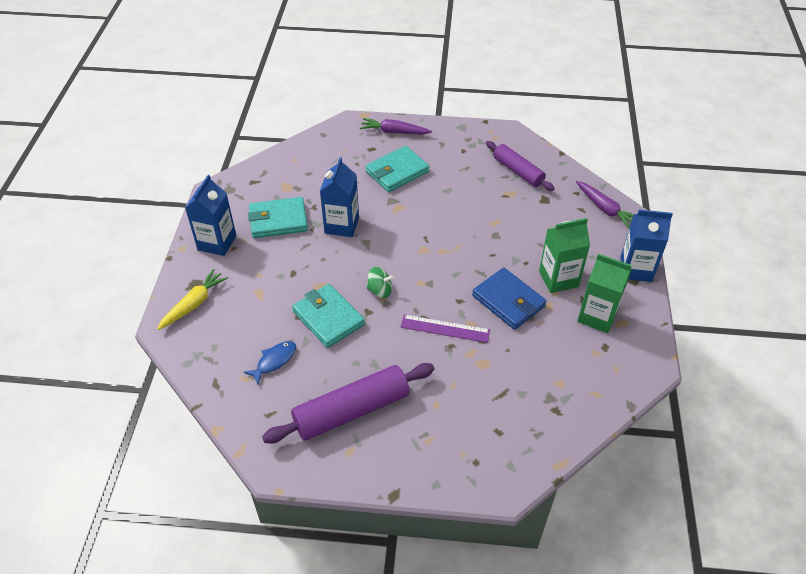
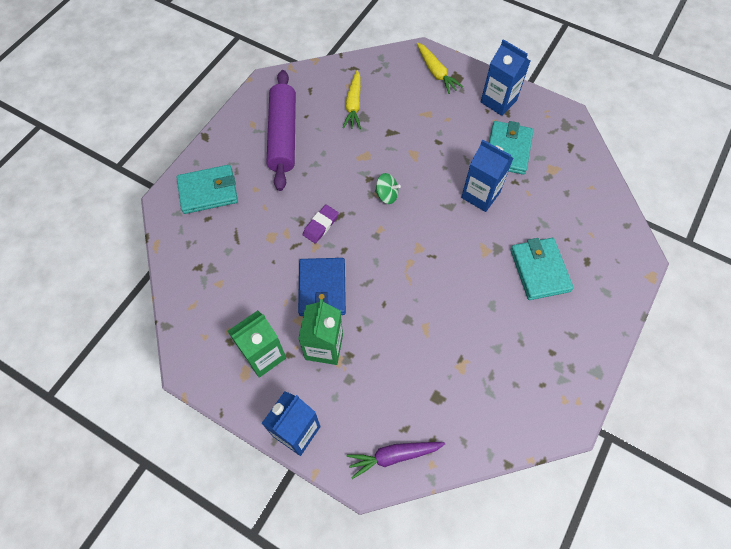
camera: 115 degrees right, 15 degrees up
(274, 361) = (353, 105): blue fish -> yellow carrot
(328, 318) = (376, 150): turquoise wallet -> turquoise wallet (208, 191)
(380, 290) = (386, 195): green spinning top -> green spinning top turned 105 degrees counterclockwise
(394, 132) = (609, 294): purple carrot -> none
(445, 328) = (320, 225): purple ruler -> purple eraser
(508, 301) = (322, 288): blue wallet -> blue wallet turned 75 degrees counterclockwise
(518, 171) = (494, 394): purple rolling pin -> none

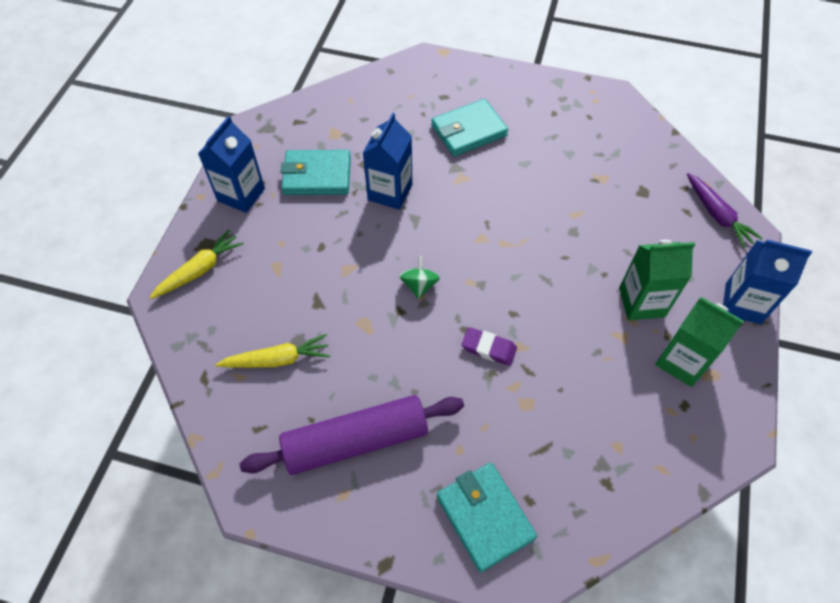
camera: 105 degrees left, 5 degrees down
(322, 288) = (573, 323): blue wallet -> none

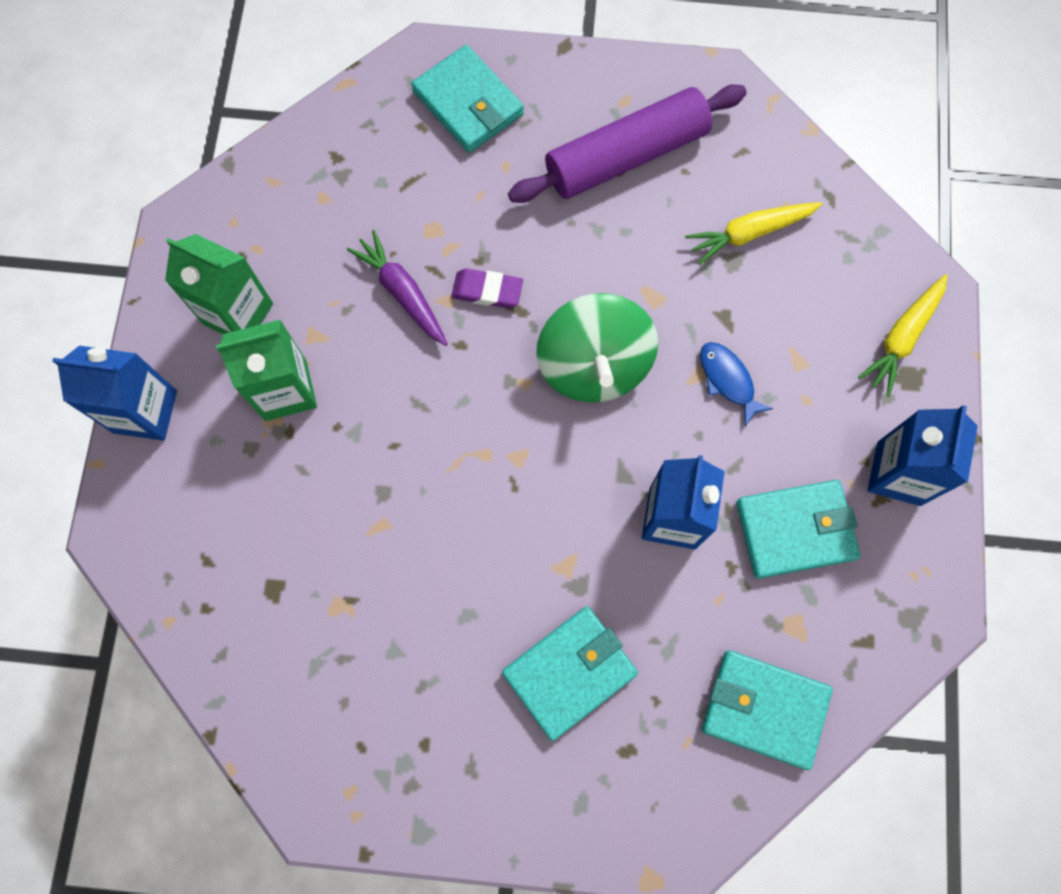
camera: 170 degrees right, 15 degrees up
(329, 262) = (728, 380): none -> blue fish
(365, 102) = (764, 709): none -> turquoise wallet
(419, 285) = (594, 365): green spinning top -> green spinning top, size x2.09
(717, 215) = (160, 562): purple carrot -> purple carrot (402, 293)

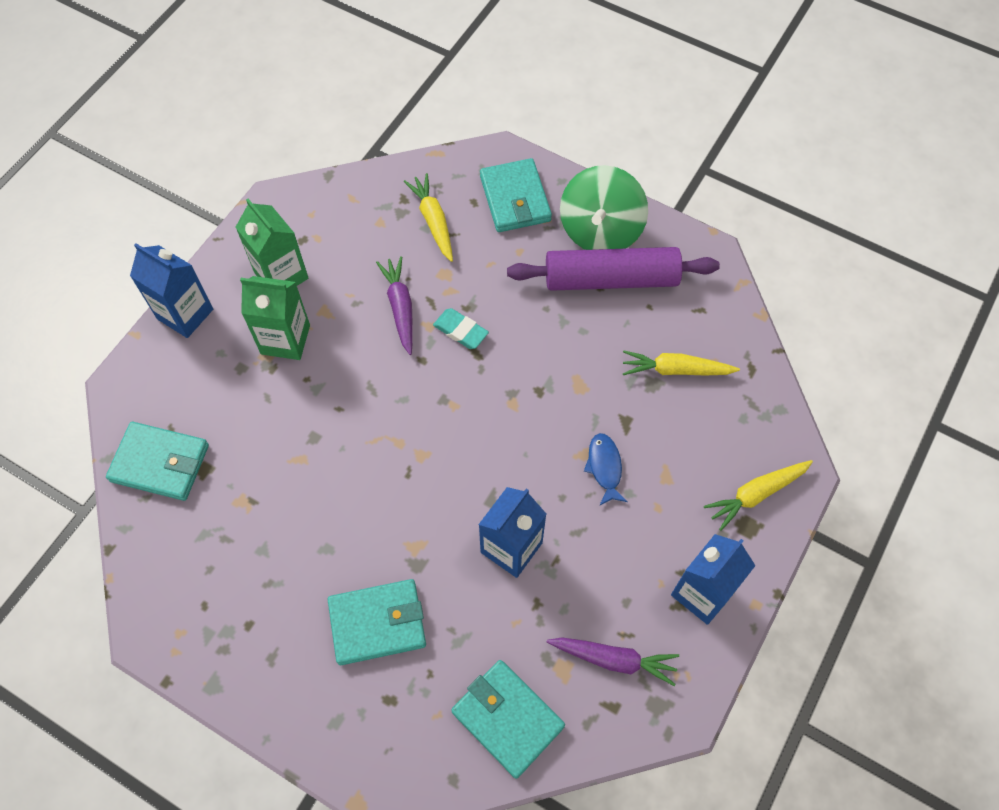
camera: 25 degrees right, 10 degrees down
(386, 170) = (433, 221): none -> yellow carrot
(487, 291) = (460, 331): purple eraser -> turquoise eraser
(594, 365) = (510, 414): green spinning top -> green spinning top (600, 230)
(795, 530) = (599, 598): turquoise wallet -> turquoise wallet (160, 463)
(842, 590) = (613, 659): none -> purple carrot

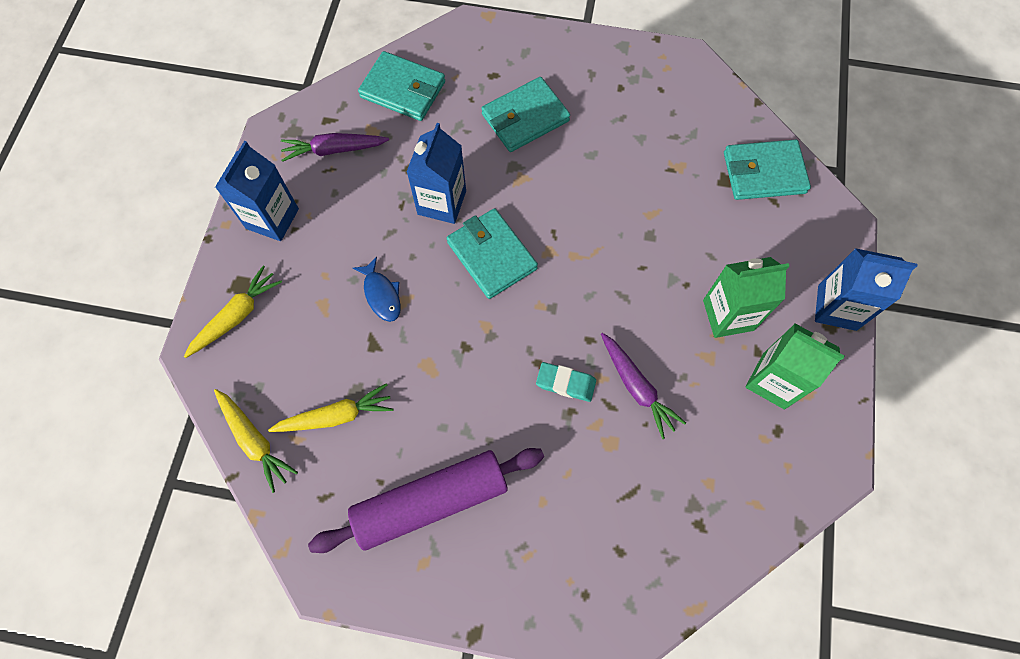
camera: 160 degrees right, 5 degrees up
(433, 221) = (652, 506): yellow carrot -> yellow carrot (254, 440)
(515, 199) = (574, 574): turquoise wallet -> turquoise wallet (492, 255)
(600, 230) = (461, 565): green spinning top -> none

